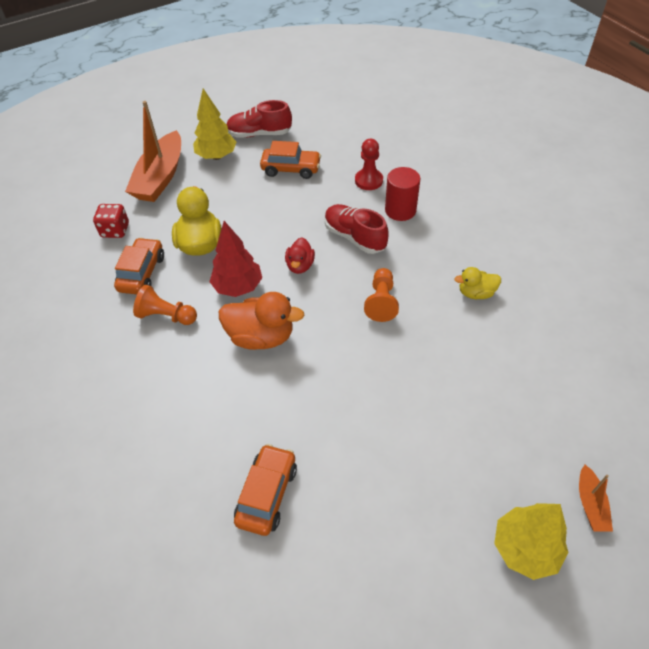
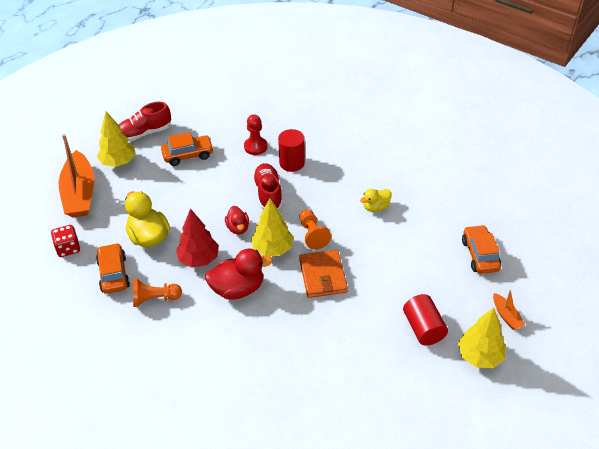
camera: 25 degrees left, 5 degrees down
(261, 337) = (238, 289): orange duck -> red duck
(267, 494) = (301, 389): orange car -> orange car (480, 255)
(326, 303) = (272, 249): none -> yellow tree
(354, 237) = (268, 194): red shoe -> red shoe turned 60 degrees clockwise
(368, 357) = (323, 276): none -> orange wallet
(463, 475) = (423, 328): none -> red cylinder

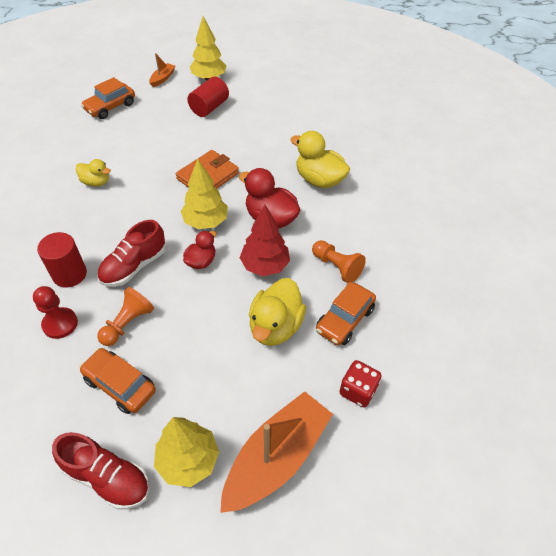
camera: 130 degrees left, 5 degrees up
(247, 350) = (319, 180): none -> yellow duck
(312, 234) = (165, 205): orange pawn -> orange pawn (127, 323)

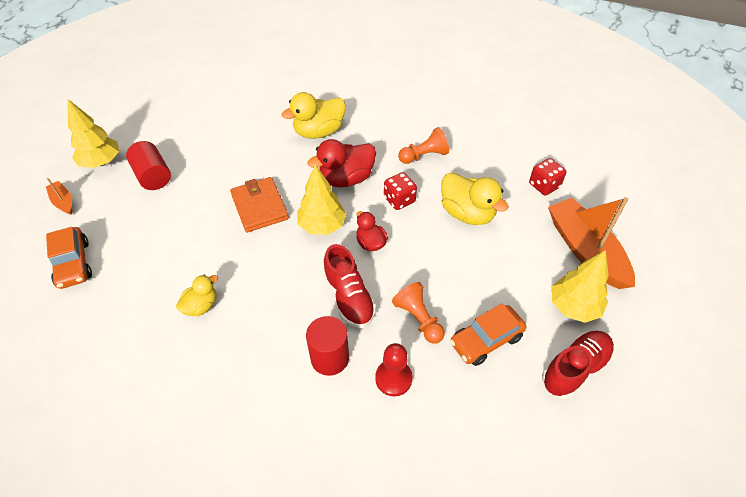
camera: 65 degrees left, 0 degrees up
(265, 265) = (399, 200): red tree -> red dice
(345, 320) = (478, 170): orange car -> none

